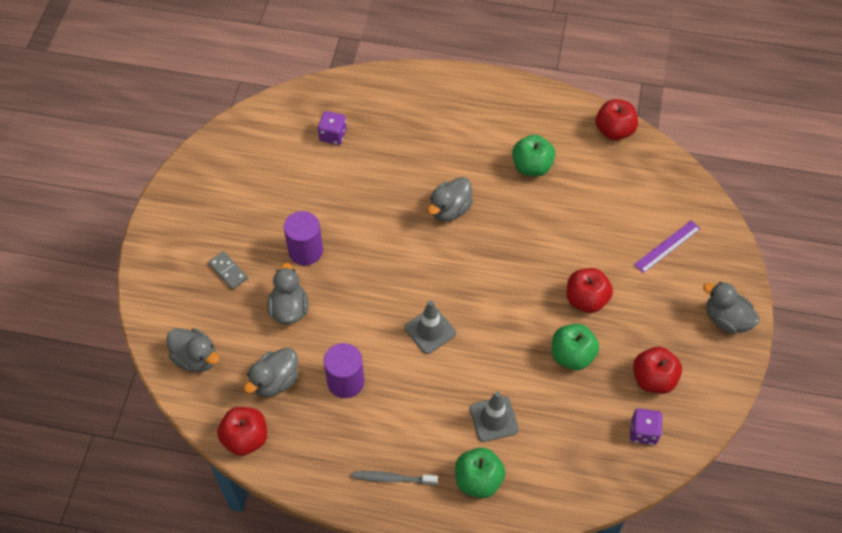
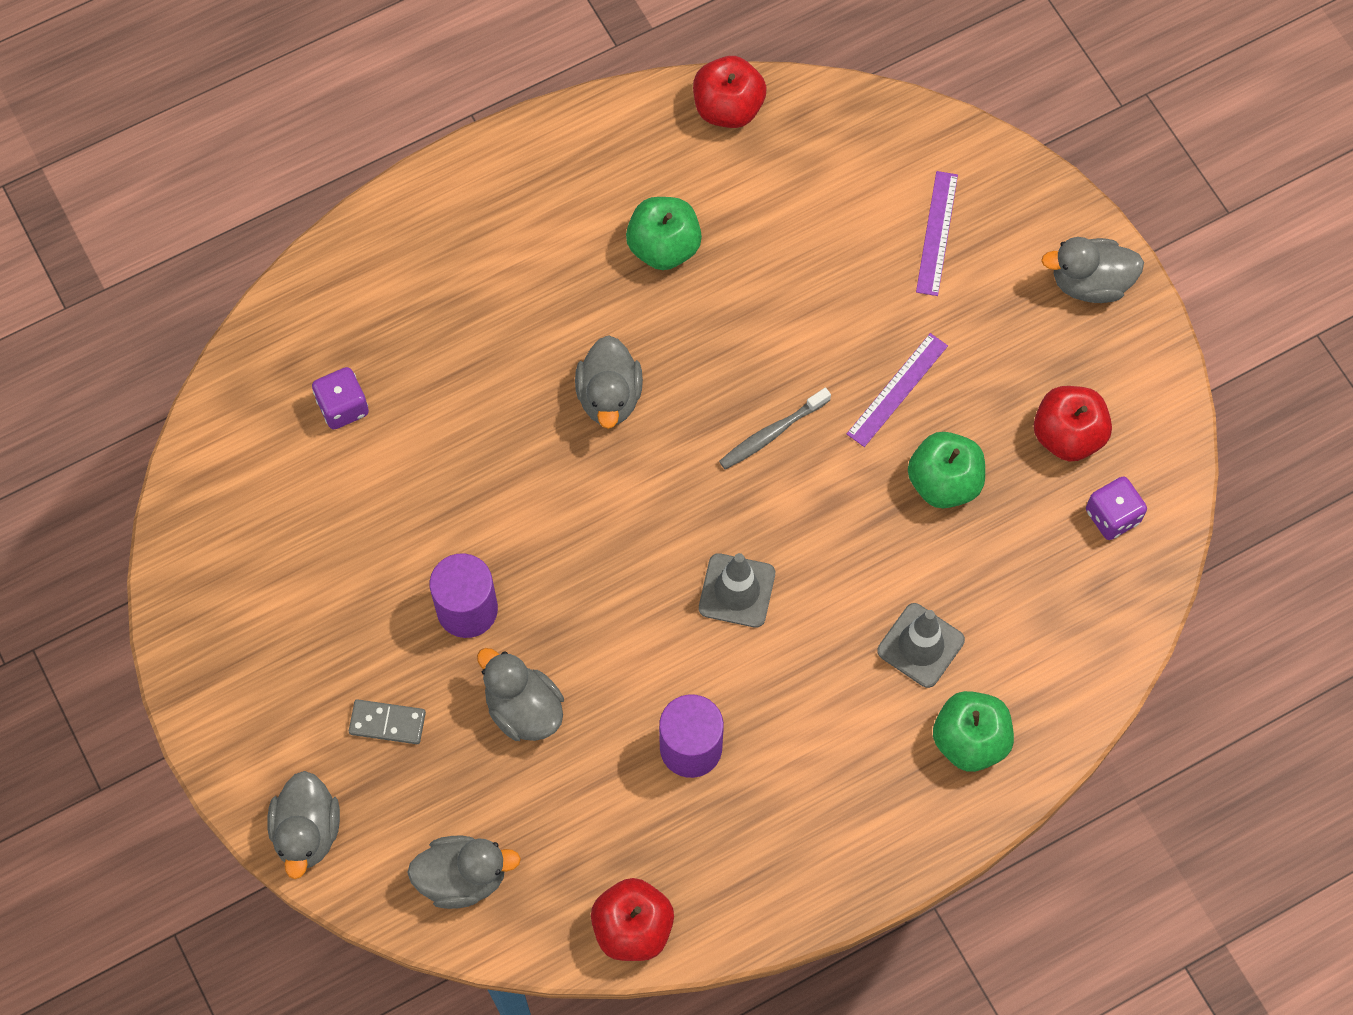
camera: 40 degrees left, 10 degrees up
(275, 381) = (599, 822): grey duck -> grey duck (307, 832)
(392, 479) = (865, 825): grey toothbrush -> grey toothbrush (772, 433)
(586, 299) = (897, 390): red apple -> purple ruler

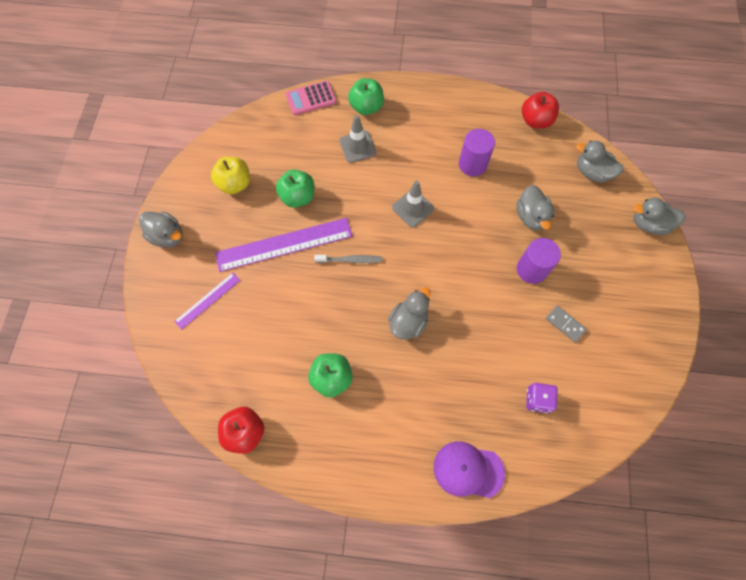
camera: 145 degrees left, 0 degrees up
(307, 832) = (649, 224): grey duck -> grey duck turned 120 degrees counterclockwise
(387, 723) = (592, 245): grey domino -> grey domino (565, 324)
(389, 253) = (468, 470): none -> purple cap
(897, 390) = (284, 244): purple ruler -> purple ruler, size x1.90
(1067, 435) = (235, 184): red apple -> yellow apple
(1086, 689) = (311, 98): none -> pink calculator
(1112, 516) = (247, 146): purple dice -> none

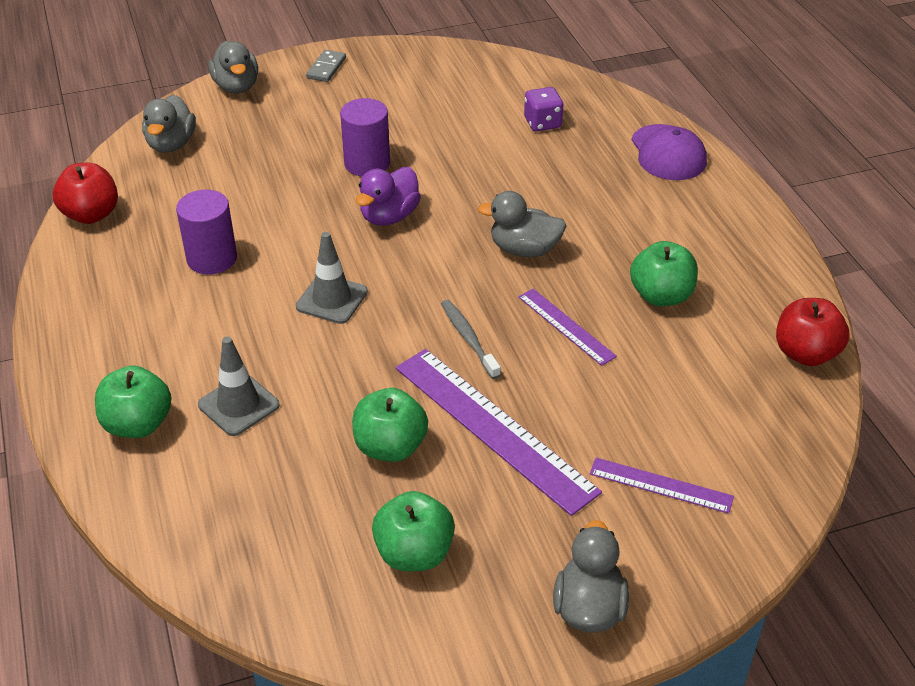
camera: 115 degrees left, 25 degrees down
(235, 184) = (414, 553): yellow apple -> green apple
(311, 98) = (146, 517): pink calculator -> none
(334, 313) = (566, 326): none -> purple ruler
(472, 262) = (389, 216): none -> purple duck
(531, 217) = (280, 181): grey duck -> none
(565, 324) = (428, 122): grey domino -> grey domino (326, 68)

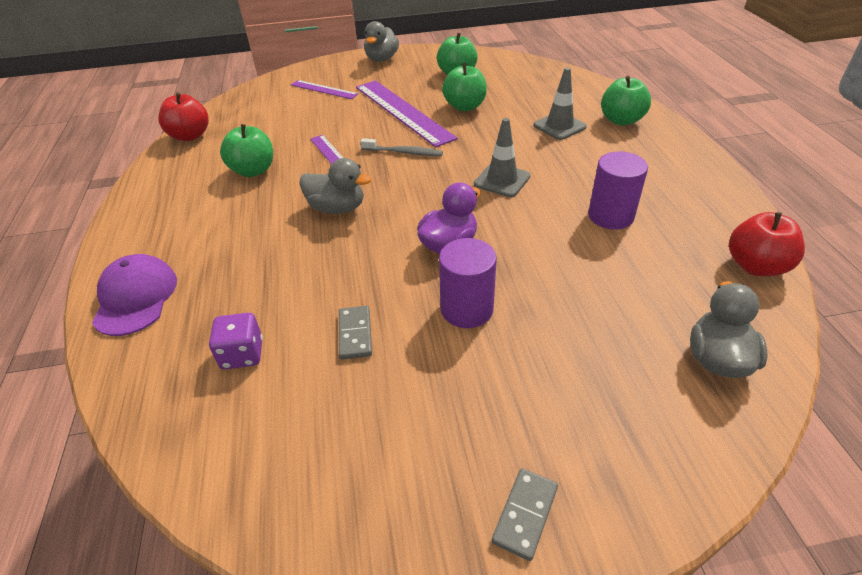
camera: 170 degrees left, 0 degrees up
(236, 86) = (669, 477): grey duck -> none
(458, 141) = (355, 334): none -> grey domino
(468, 338) = (404, 152): grey toothbrush -> grey toothbrush turned 60 degrees counterclockwise

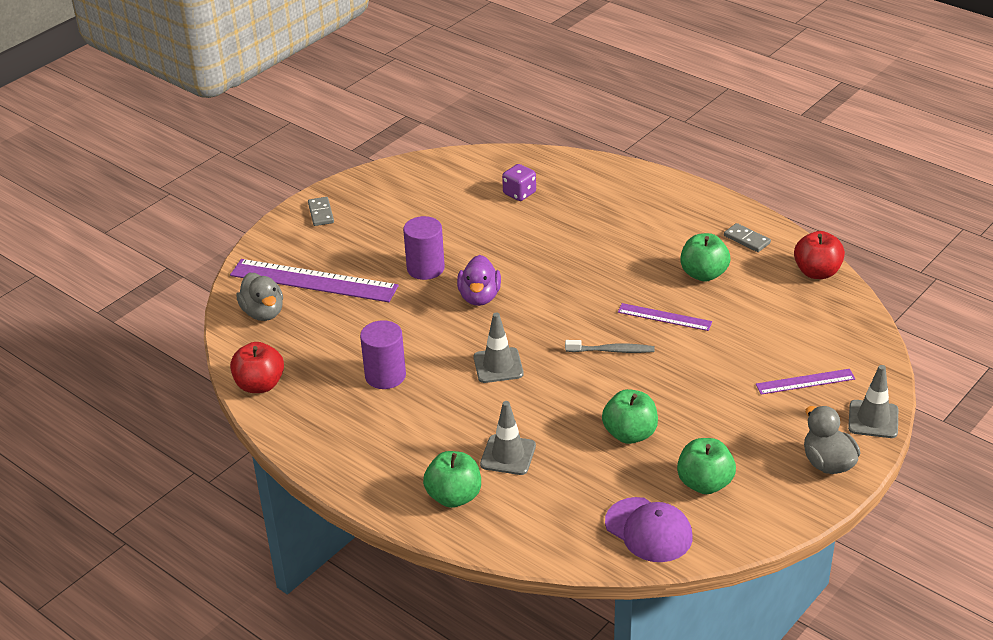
camera: 140 degrees right, 5 degrees down
(135, 298) = (622, 181): purple cap -> purple cap (648, 530)
(326, 64) = (873, 419): none -> grey traffic cone
(337, 208) = (591, 281): grey duck -> none
(355, 334) = (473, 228): grey domino -> grey domino (746, 239)
(403, 111) = (680, 395): purple ruler -> purple ruler (313, 281)
(404, 152) = (612, 350): grey toothbrush -> grey toothbrush turned 150 degrees counterclockwise

